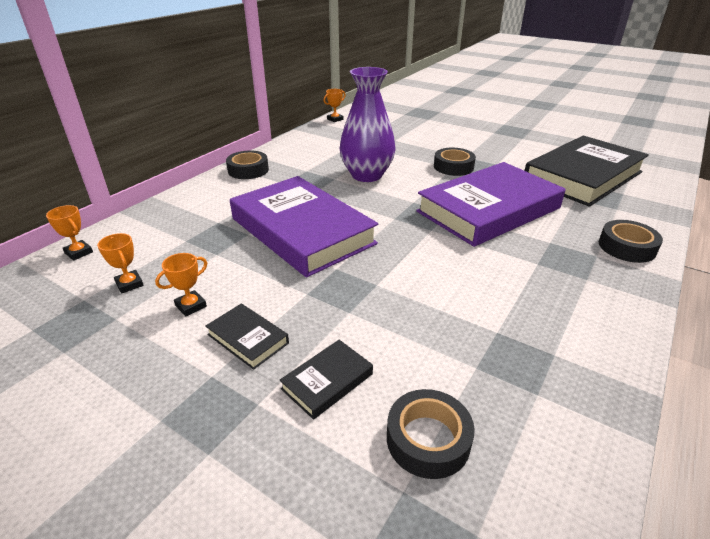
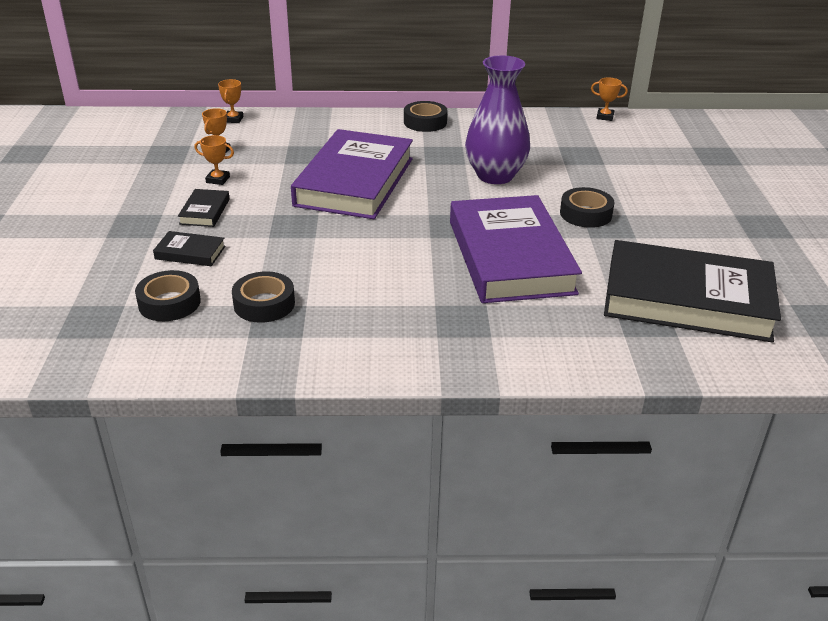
camera: 55 degrees right, 0 degrees up
(488, 210) = (510, 257): purple book -> purple book turned 60 degrees clockwise
(626, 247) = (533, 352): black tape -> black tape (264, 304)

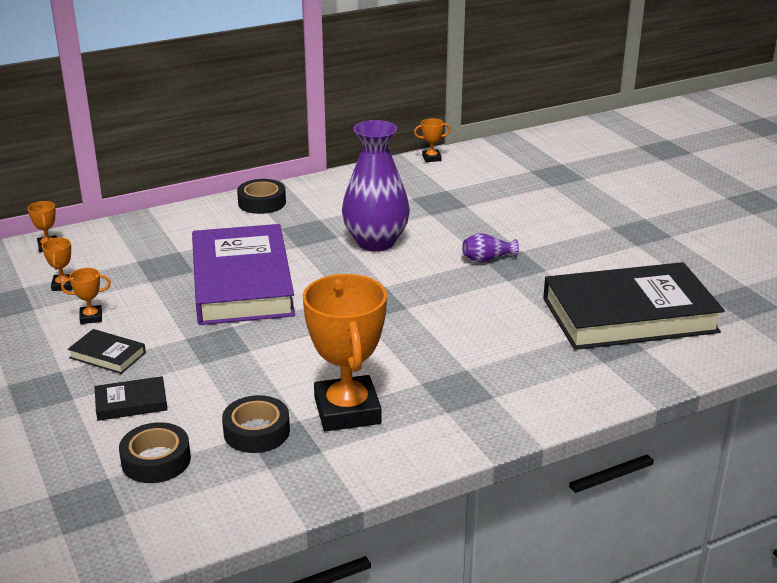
camera: 25 degrees left, 5 degrees down
(204, 211) = (107, 355): black book -> black book turned 45 degrees counterclockwise
(351, 309) = (347, 410): none -> orange trophy
(510, 257) = (452, 318): purple book -> none
(585, 214) = (487, 259): black tape -> purple vase

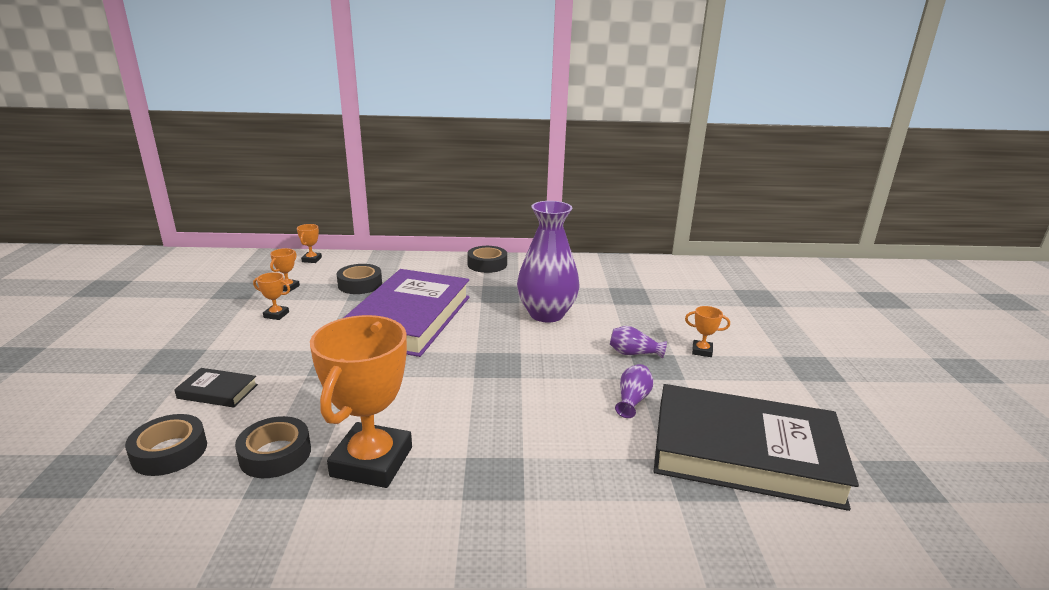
camera: 25 degrees right, 5 degrees down
(107, 355) = (251, 347): black book -> none
(144, 261) = (360, 284): none -> black tape
(431, 158) = (651, 262): orange trophy -> orange trophy (702, 351)
(517, 300) = (632, 400): none -> purple vase

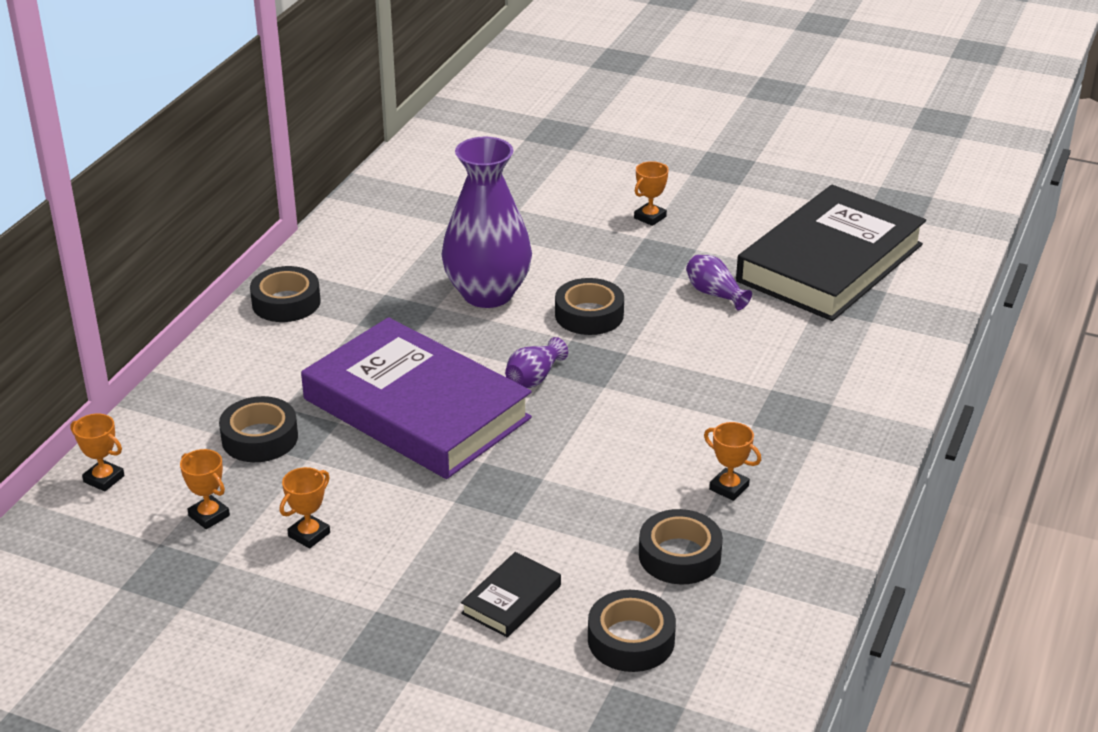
camera: 65 degrees left, 10 degrees up
(371, 462) = (729, 488): orange trophy -> orange trophy, size x0.41
(555, 353) = (589, 315): none -> black tape
(633, 353) = (626, 262): purple vase -> purple vase (534, 378)

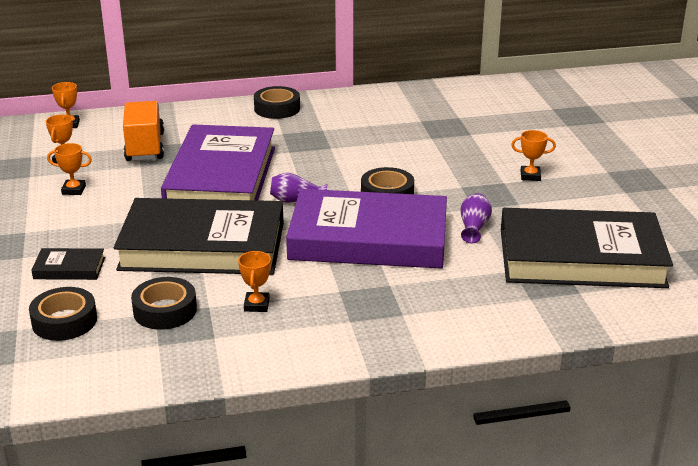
camera: 55 degrees right, 5 degrees down
(260, 438) = (145, 147): black tape -> orange truck
(487, 294) = (364, 157): purple vase -> none
(566, 480) = (202, 246): none -> black book
(669, 364) = (368, 239): none -> purple book

